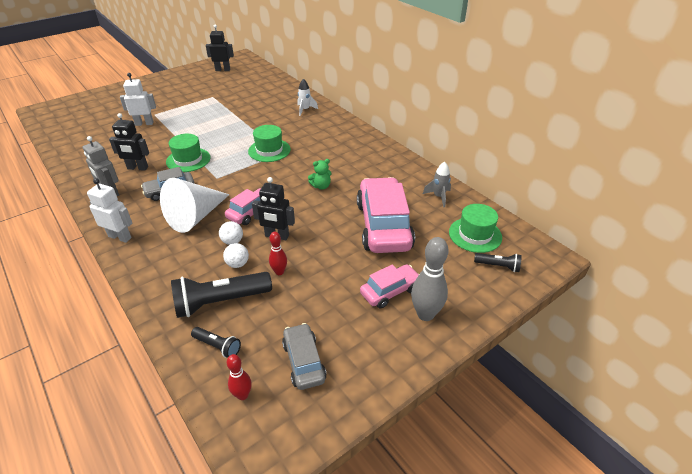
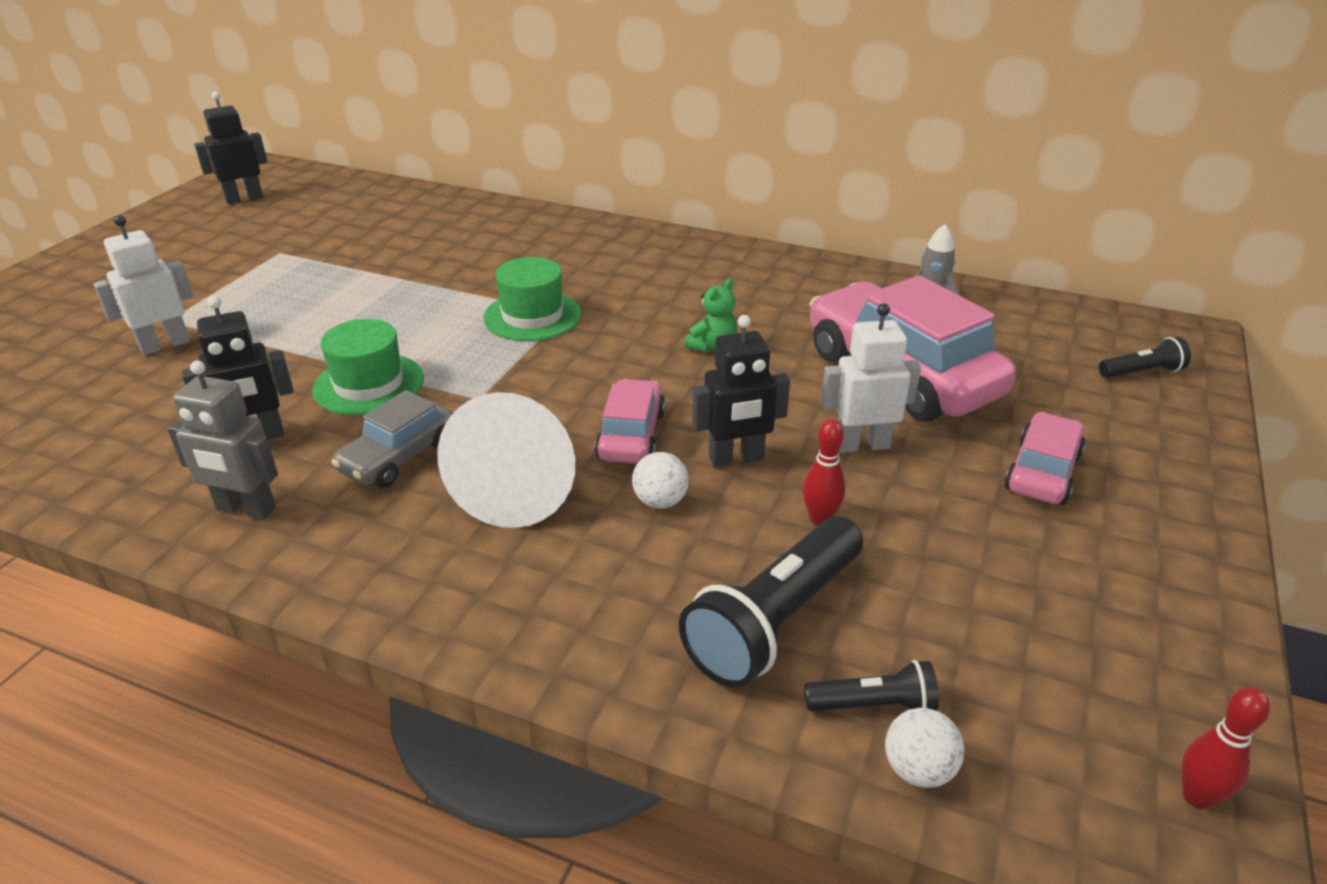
camera: 30 degrees left, 5 degrees down
(120, 237) = (385, 591): white robot -> white robot (862, 445)
(237, 264) = (722, 537): white ball -> white ball (918, 769)
(242, 395) = (1030, 768): red bowling pin -> red bowling pin (1197, 797)
(304, 361) = (1056, 651): grey car -> none
(305, 110) = (519, 228): white rocket -> none
(425, 314) = (1137, 485): grey bowling pin -> none
(475, 235) = (1053, 339): green hat -> none

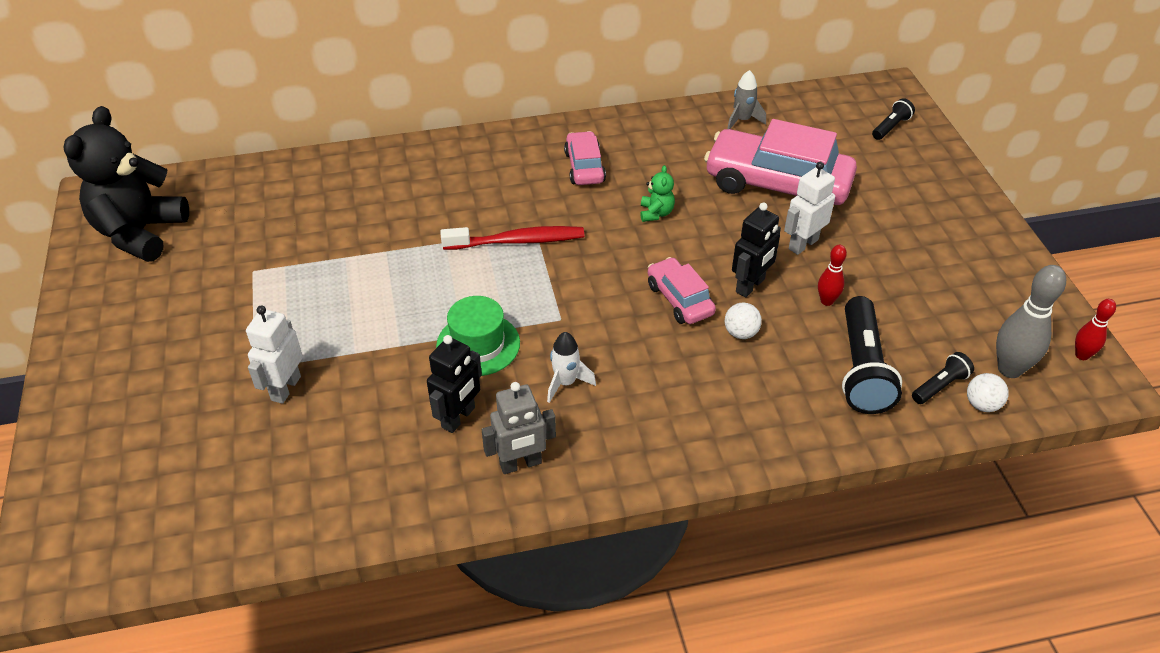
camera: 35 degrees left, 10 degrees up
(244, 199) = (140, 233): black robot -> black teddy bear
(399, 457) = (566, 383): grey car -> white rocket
(521, 484) = (657, 362): white cone -> none
(532, 316) = (517, 241): green hat -> red toothbrush
(1025, 745) = (1009, 369): none -> grey bowling pin
(1042, 472) = (899, 218): pink car -> pink car (584, 167)

